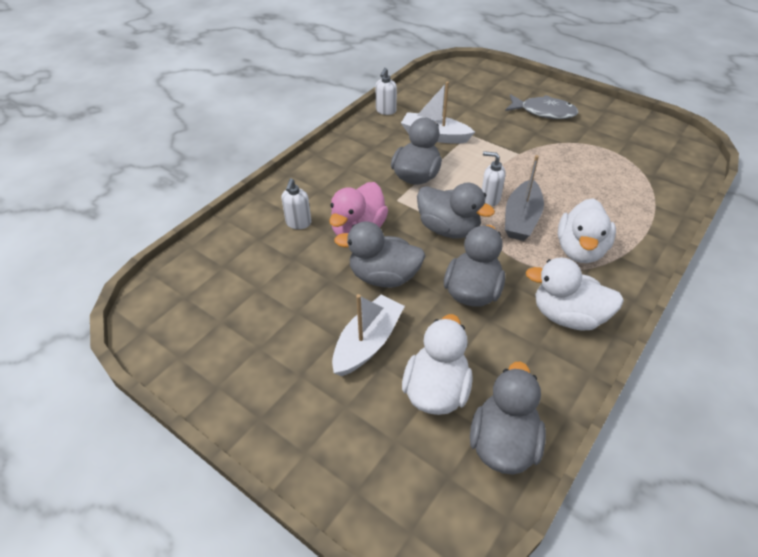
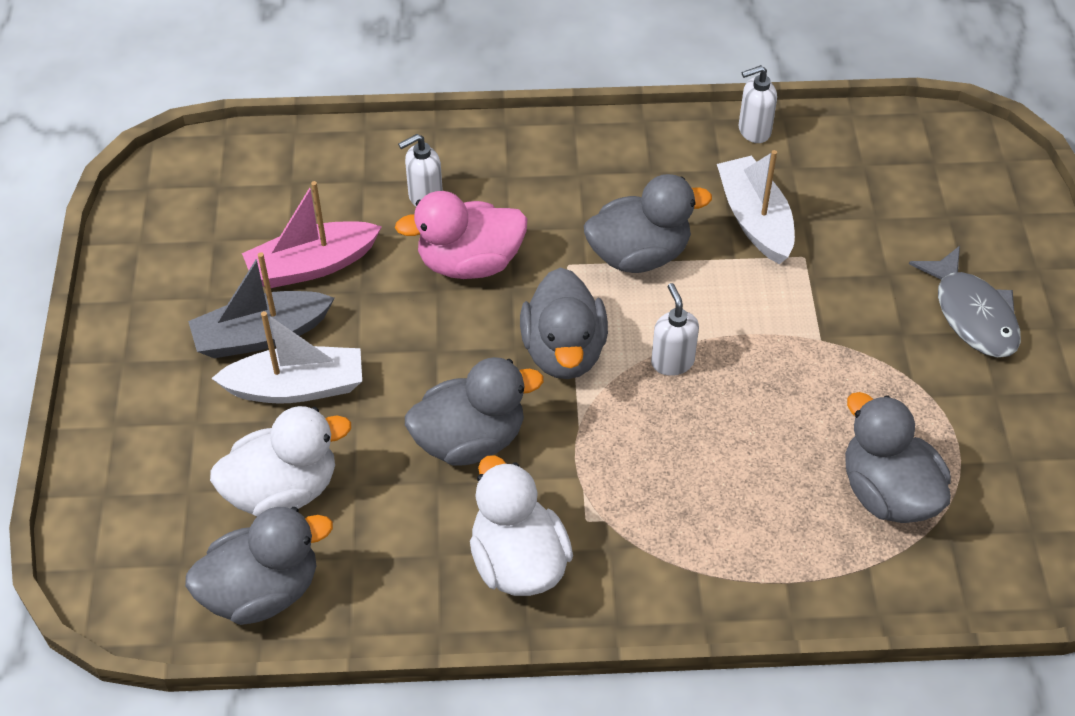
camera: 50 degrees right, 5 degrees up
(290, 289) = (312, 265): none -> pink boat
(383, 277) = (413, 338): grey duck -> grey duck (887, 493)
(521, 219) = (665, 419): grey boat -> grey boat (261, 335)
(580, 250) = (664, 518): white duck -> none

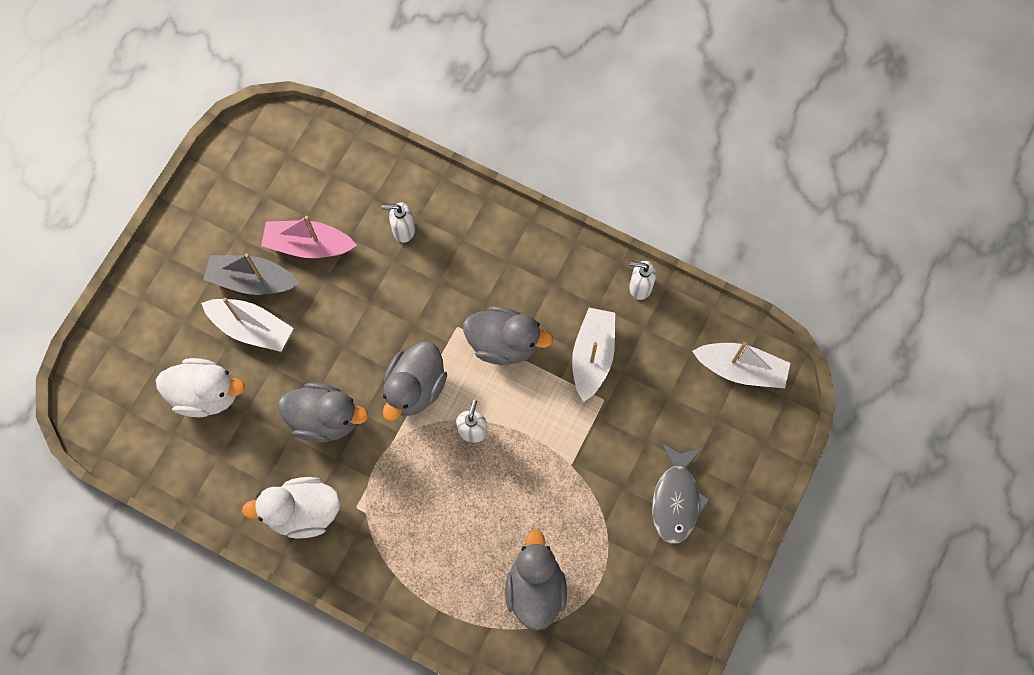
camera: 30 degrees right, 20 degrees up
(262, 591) = (161, 452): grey duck -> none
(469, 263) = (400, 293): pink duck -> none
(518, 562) = (303, 512): white duck -> white duck turned 105 degrees counterclockwise
(931, 156) = (740, 369): none -> white boat

